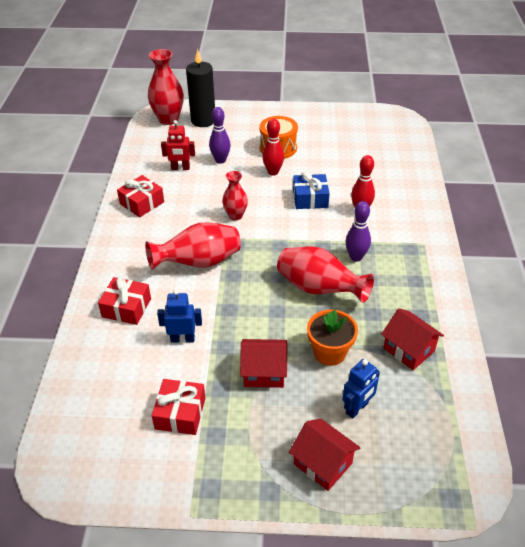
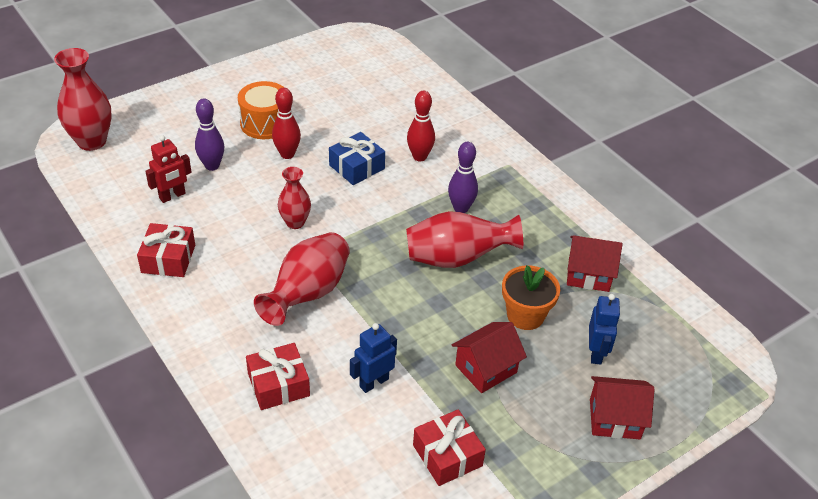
camera: 40 degrees left, 0 degrees up
(203, 120) = (140, 125): black candle -> none

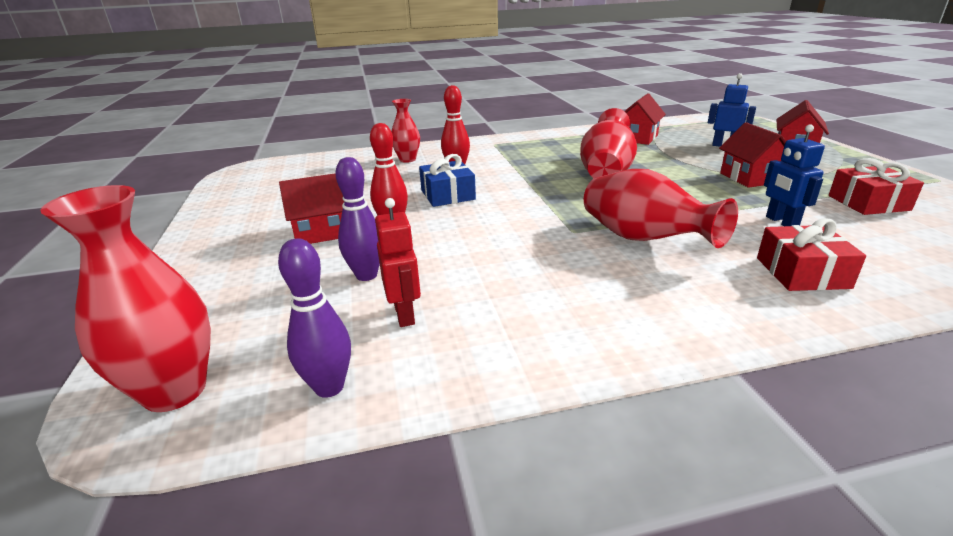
camera: 65 degrees left, 15 degrees down
(168, 259) = (547, 332): red gift -> none
(265, 123) = (321, 232): orange drum -> red house
(295, 222) = (518, 234): red vase -> red vase (407, 159)
(461, 208) = (540, 163): purple bowling pin -> purple bowling pin (329, 387)
(525, 315) = (682, 159): orange flower pot -> none

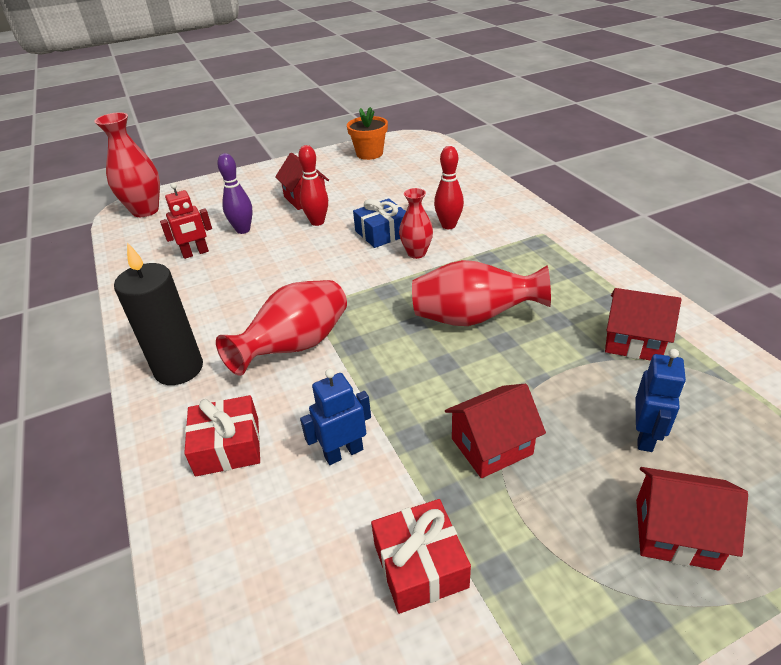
camera: 80 degrees right, 10 degrees up
(247, 193) = (369, 154): none -> orange flower pot
(329, 387) = (136, 247): purple bowling pin -> none
(407, 159) = (467, 196): red vase -> red vase (416, 253)
(688, 310) = (179, 369): none -> black candle

